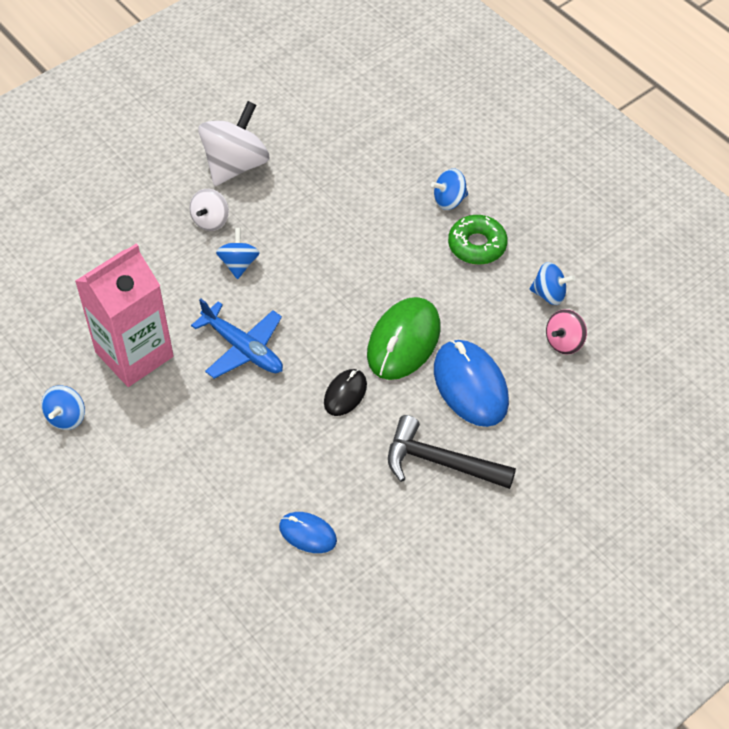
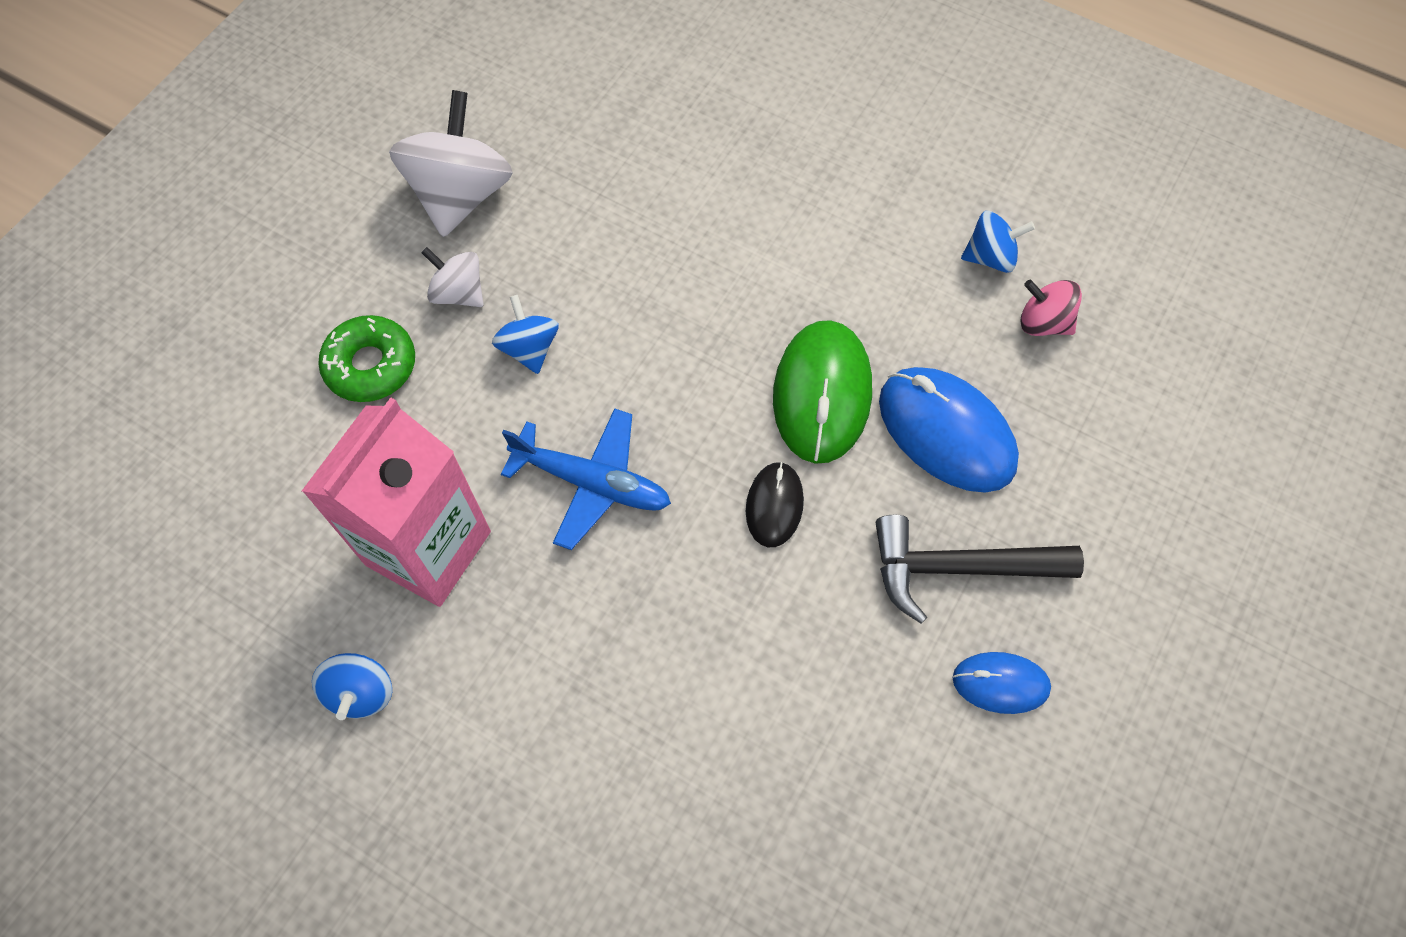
camera: 20 degrees left, 10 degrees up
(210, 220) = (459, 293): white spinning top -> white spinning top turned 120 degrees clockwise
(307, 534) = (818, 757): blue mouse -> blue mouse (1000, 683)
(449, 200) = (790, 159): blue spinning top -> none
(477, 245) = (859, 215): green donut -> green donut (371, 365)
(564, 342) = (1043, 322): pink spinning top -> pink spinning top turned 90 degrees clockwise

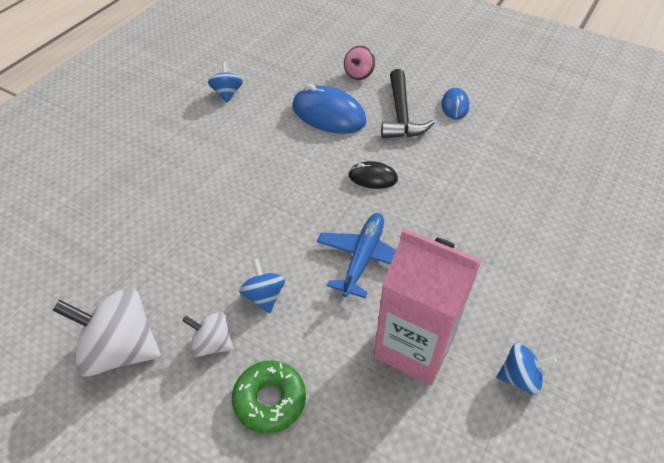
camera: 90 degrees left, 15 degrees down
(459, 293) = (212, 343): white spinning top -> white spinning top turned 75 degrees clockwise
(529, 348) = (264, 296): blue spinning top -> blue spinning top turned 90 degrees clockwise
(822, 394) = (305, 157): green mouse -> none
(946, 432) = (328, 114): blue mouse -> blue mouse turned 75 degrees clockwise
(1043, 322) = (268, 80): pink spinning top -> pink spinning top (359, 74)

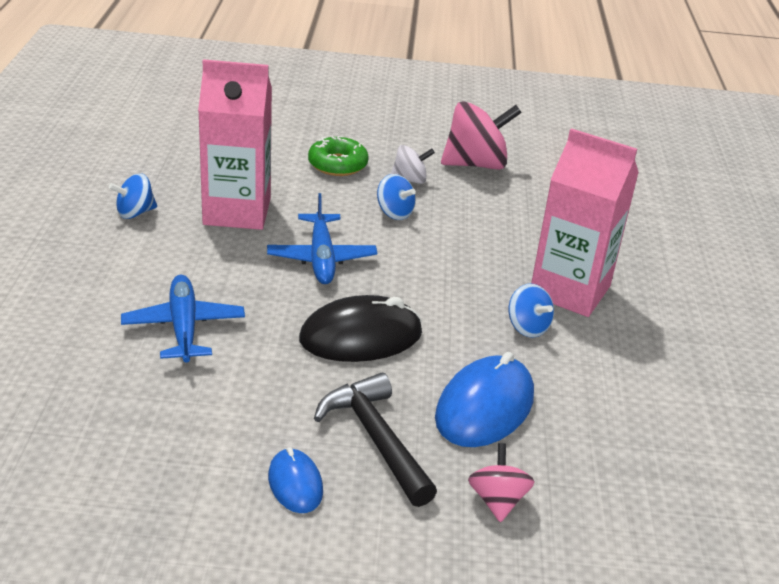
camera: 150 degrees right, 15 degrees down
(121, 349) = (476, 164): white spinning top -> pink spinning top
(199, 171) = (569, 291): none -> pink carton
(227, 94) = (658, 397): blue spinning top -> blue spinning top (527, 327)
(328, 114) = (484, 407): blue mouse -> blue mouse turned 60 degrees counterclockwise
(373, 177) = (361, 336): black mouse -> black mouse, size x1.81
(495, 219) = (183, 327): none -> blue plane

